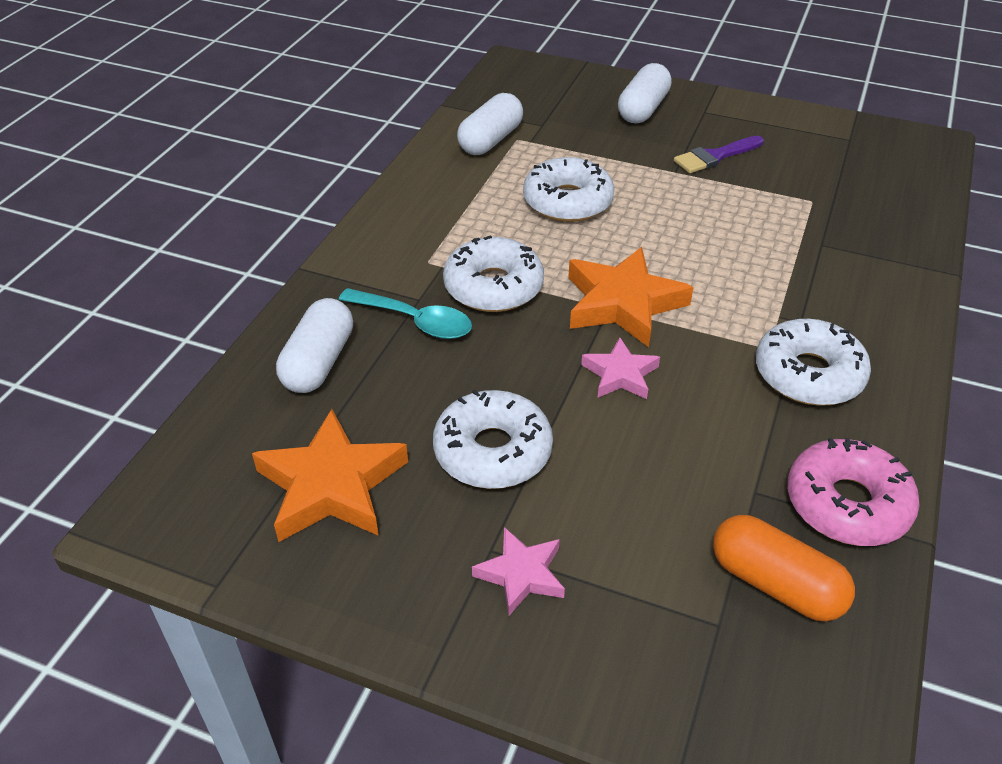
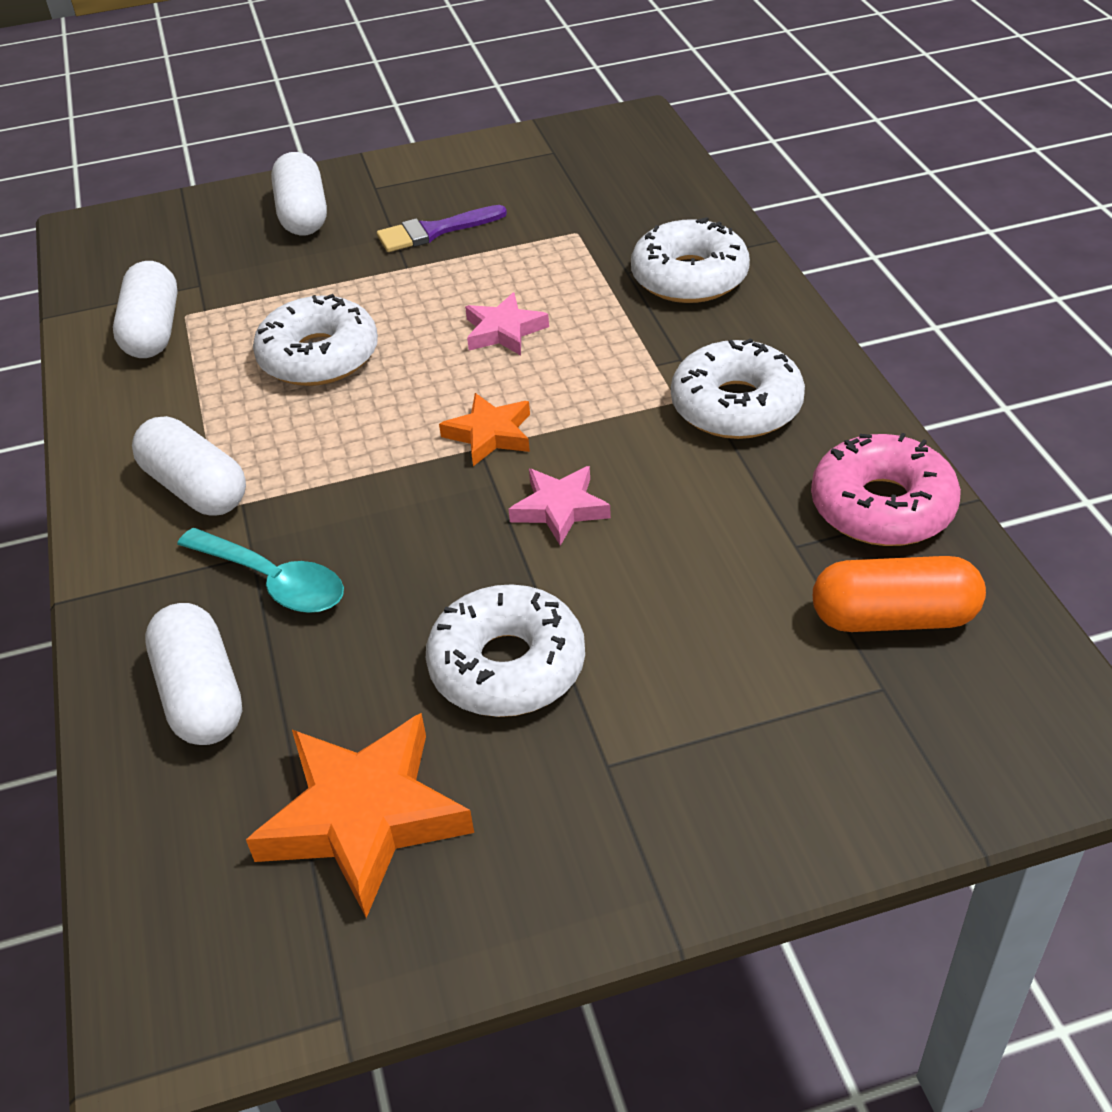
camera: 35 degrees left, 0 degrees up
(415, 321) = (273, 581): turquoise spoon -> turquoise spoon turned 45 degrees clockwise
(426, 244) = (195, 488): none -> white capsule
(493, 287) = (328, 493): white donut -> white donut (689, 277)
(521, 574) = (662, 767): pink star -> pink star (504, 331)
(623, 303) = (490, 434): orange star -> orange star, size x0.57
(715, 156) = (434, 231): purple brush -> purple brush turned 45 degrees clockwise

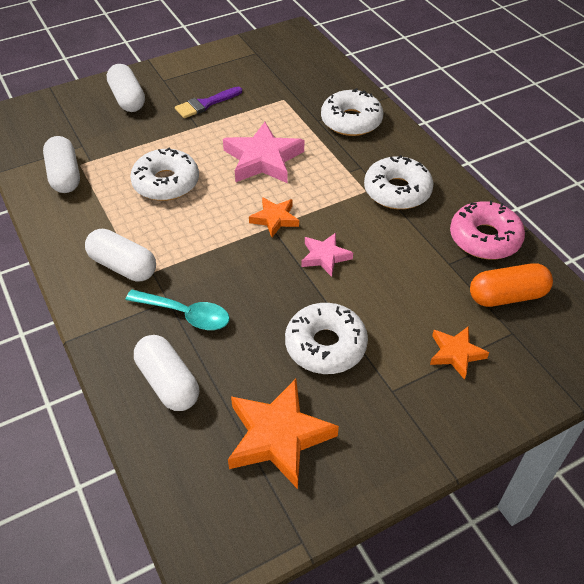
camera: 15 degrees left, 5 degrees up
(504, 331) = (263, 159): pink star -> pink star, size x1.77
(755, 712) = (456, 353): none -> orange star

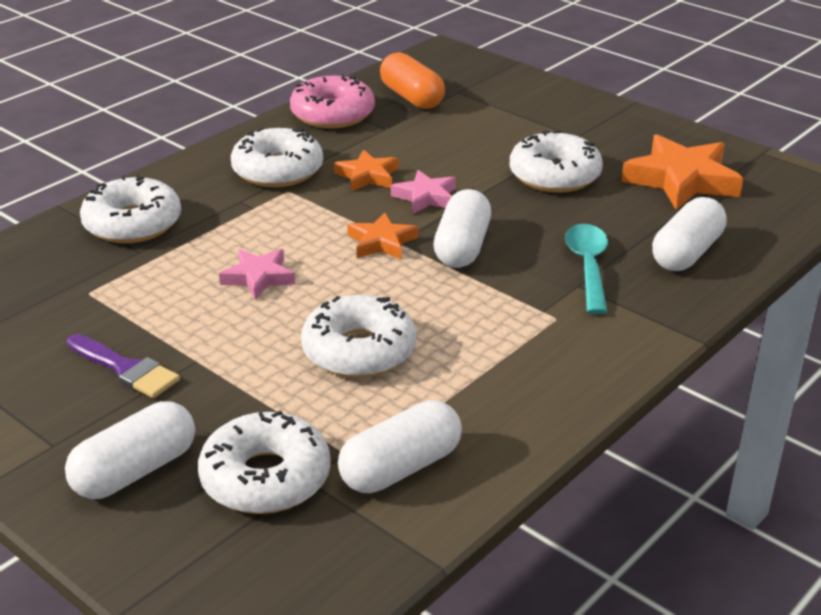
camera: 110 degrees left, 15 degrees down
(93, 133) = (266, 478): none -> white donut
(123, 266) = (551, 337): white capsule -> white capsule (462, 247)
(263, 159) = (258, 277): pink star -> pink star, size x0.57
(456, 353) = (506, 113): orange star -> orange star (367, 176)

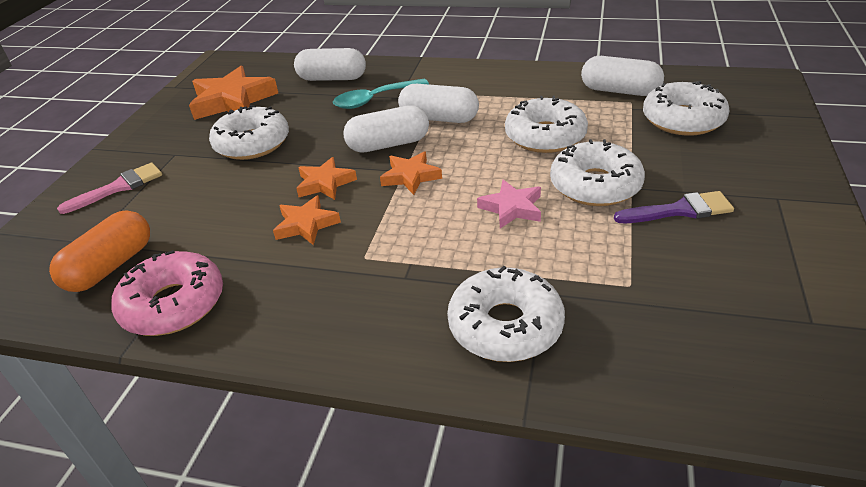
camera: 115 degrees left, 5 degrees up
(126, 369) = (679, 210): purple brush -> purple brush turned 75 degrees clockwise
(135, 471) = (744, 158): white capsule -> white capsule (439, 118)
(278, 170) = (328, 282): white donut -> white donut (595, 185)
(426, 197) = (325, 183): pink star -> orange star
(537, 107) = (119, 187): none -> pink brush

